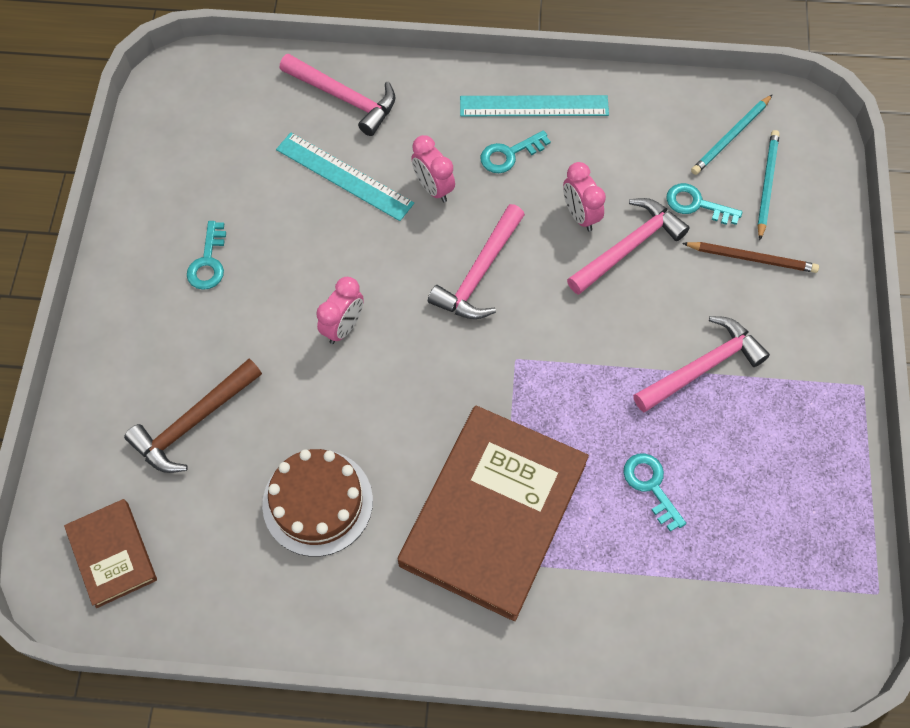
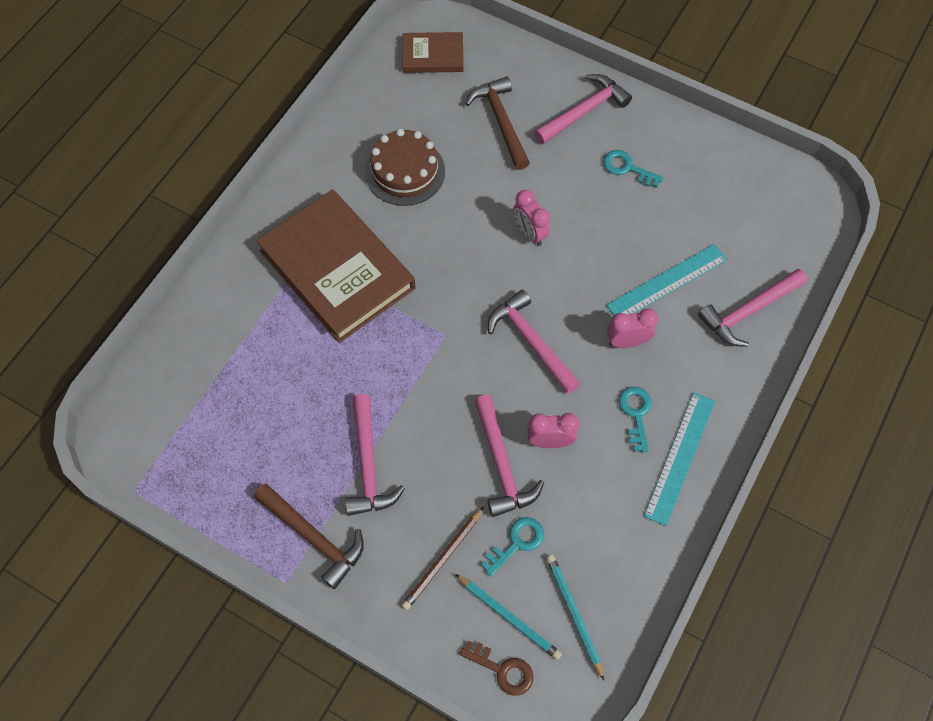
camera: 115 degrees right, 0 degrees up
(140, 336) = (584, 111): none -> pink hammer
(651, 486) = (298, 378): turquoise key -> none
(805, 382) = (314, 537): none -> brown hammer
(813, 172) = (502, 669): none -> brown key

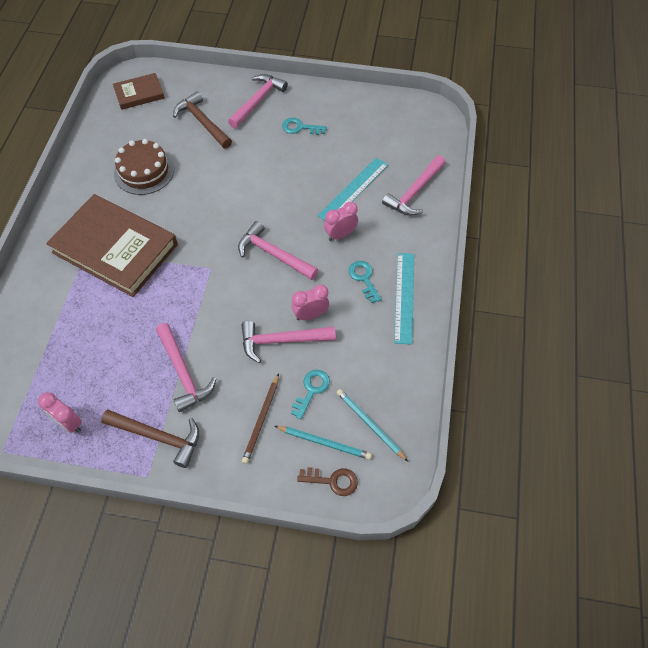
camera: 20 degrees left, 5 degrees down
(502, 464) = (282, 341): pink hammer -> pink hammer turned 120 degrees clockwise
(530, 233) = (248, 186): pink clock -> pink clock (69, 423)

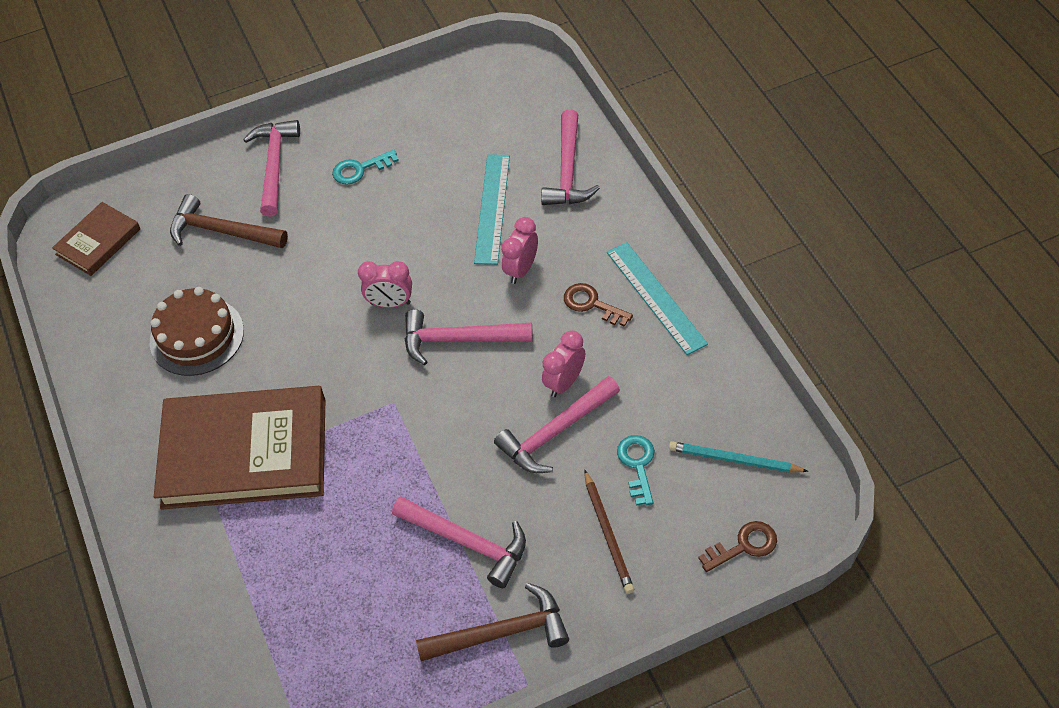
camera: 30 degrees left, 5 degrees down
(69, 423) = (375, 691): pink clock -> pink clock (390, 303)
(324, 443) = (700, 512): turquoise pencil -> none
(364, 279) = (592, 304): turquoise key -> brown key

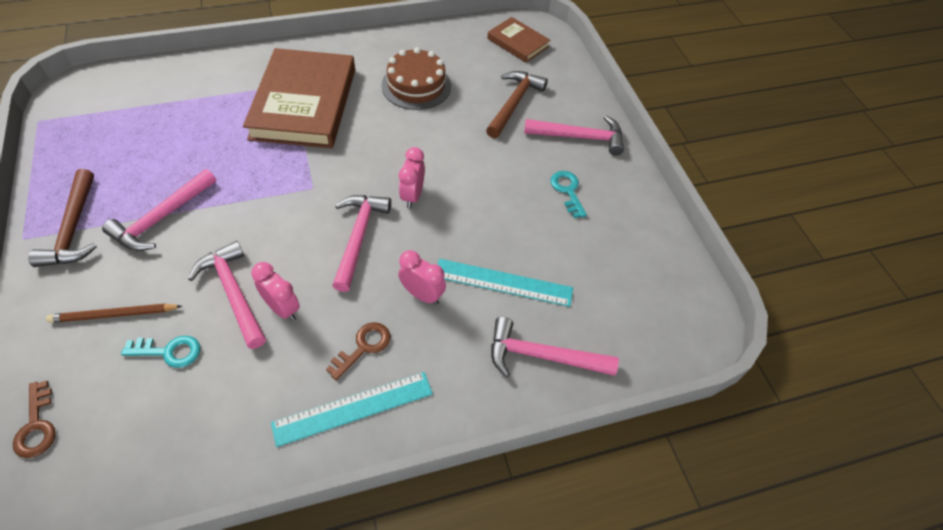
camera: 90 degrees right, 0 degrees up
(734, 460) = (130, 440): turquoise pencil -> none

